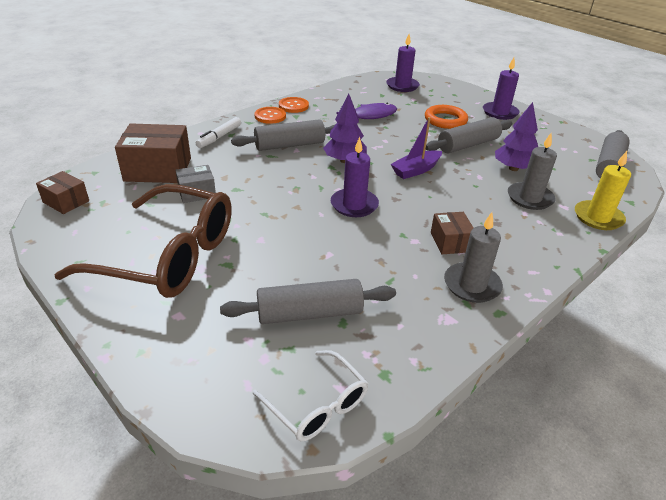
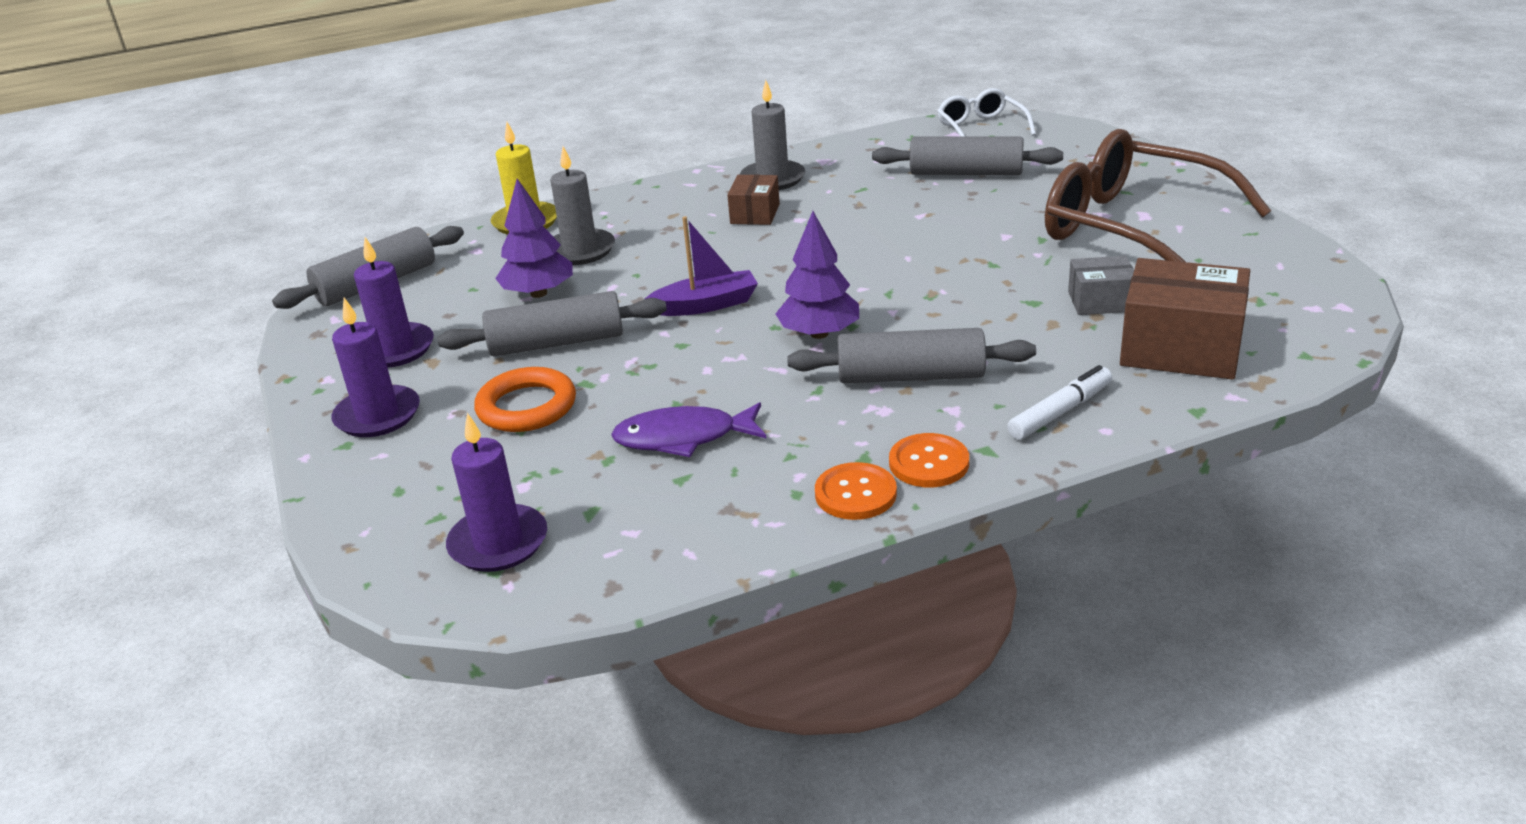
camera: 155 degrees left, 5 degrees down
(66, 201) = (1323, 306): brown box -> none
(354, 205) = (851, 263): purple candle -> purple candle (395, 349)

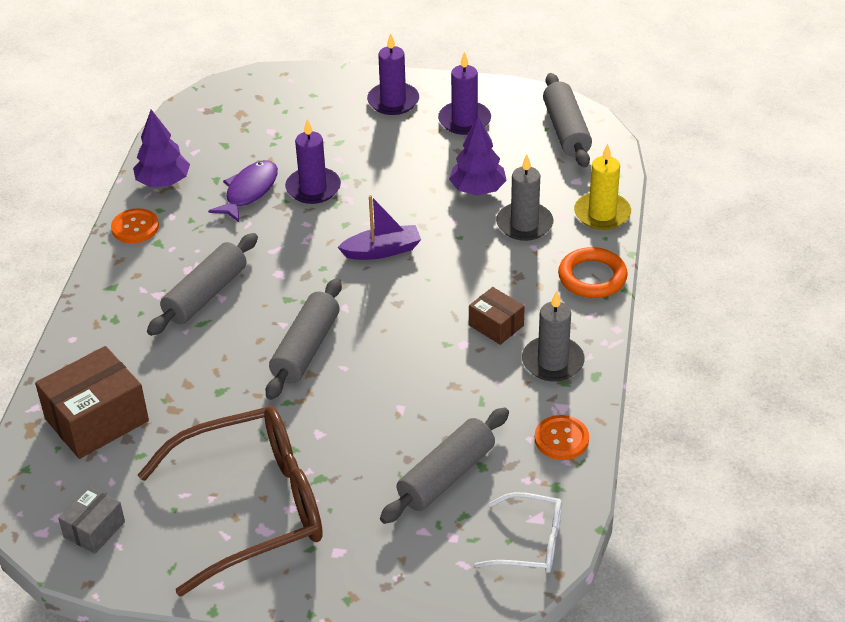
camera: 120 degrees right, 10 degrees up
(498, 543) = (234, 113): purple candle -> purple candle (313, 188)
(527, 407) = (343, 150): orange ring -> orange ring (592, 277)
(556, 343) = (403, 179): grey rolling pin -> grey rolling pin (306, 349)
(706, 305) = (382, 251): purple boat -> purple boat turned 120 degrees counterclockwise
(819, 334) = (292, 281): purple tree -> purple tree (163, 182)
(929, 463) = (126, 262): orange button -> orange button (561, 439)
(1060, 412) = (106, 331): white marker -> none
(1100, 301) = (183, 421): grey box -> grey box (94, 529)

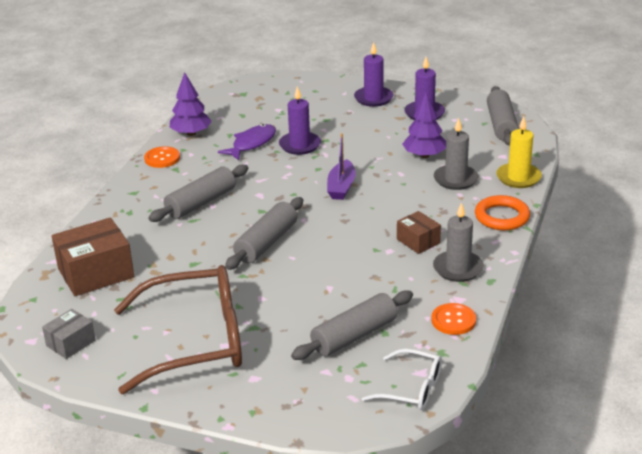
camera: 10 degrees right, 10 degrees down
(382, 251) = (341, 187): purple boat -> purple boat turned 105 degrees clockwise

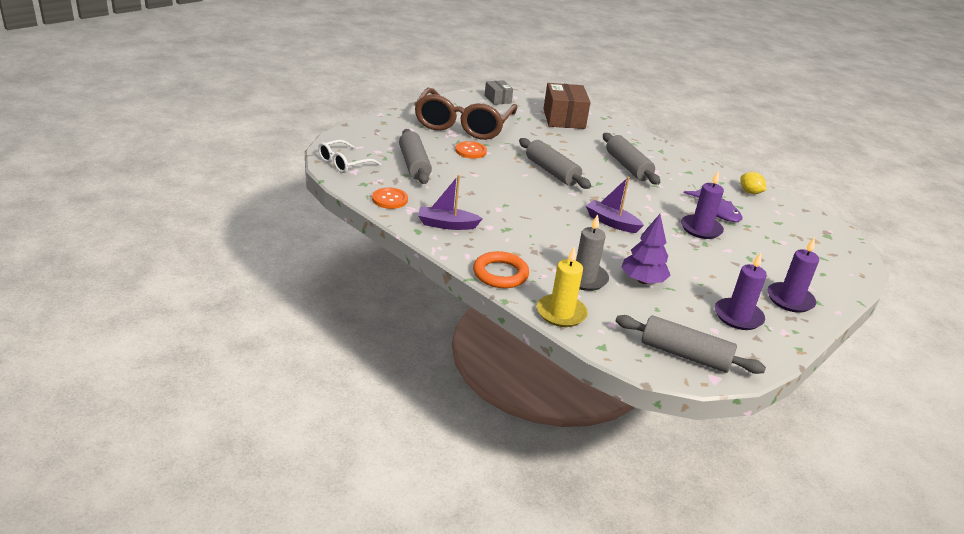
camera: 110 degrees right, 0 degrees up
(162, 158) = (710, 171): orange button -> orange button (470, 151)
(191, 133) = (750, 192): purple tree -> yellow lemon
(418, 241) = (500, 224): brown box -> none
(458, 268) = (447, 225): grey candle -> purple boat

